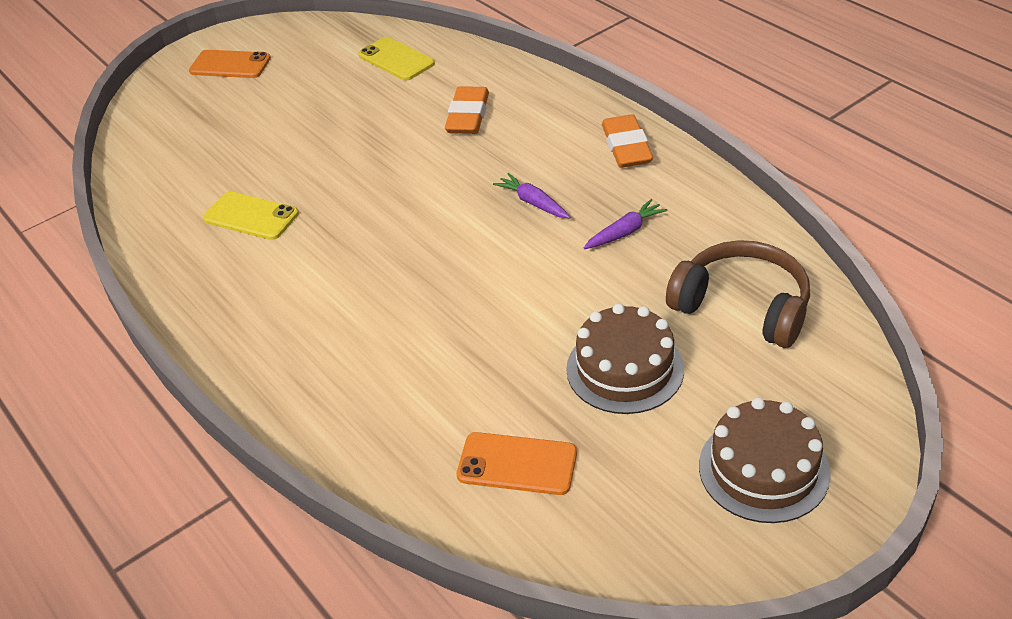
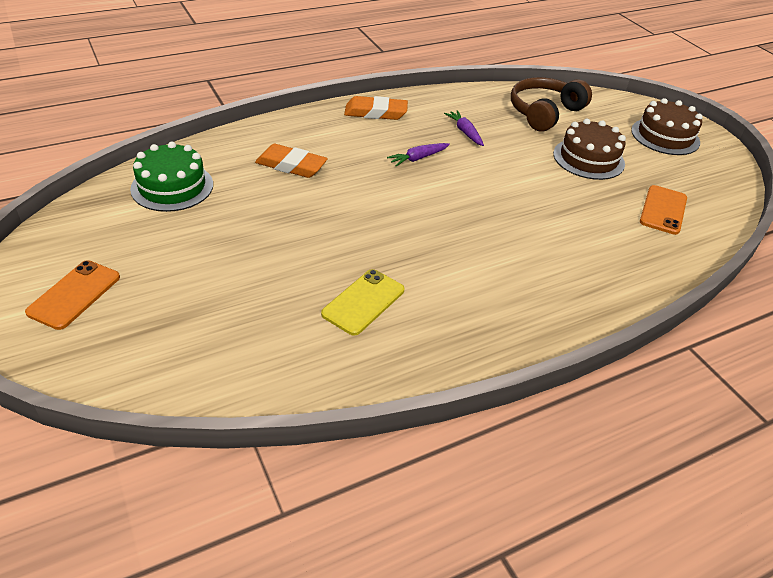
camera: 85 degrees left, 0 degrees up
(396, 59) = (172, 186): yellow phone -> green cake

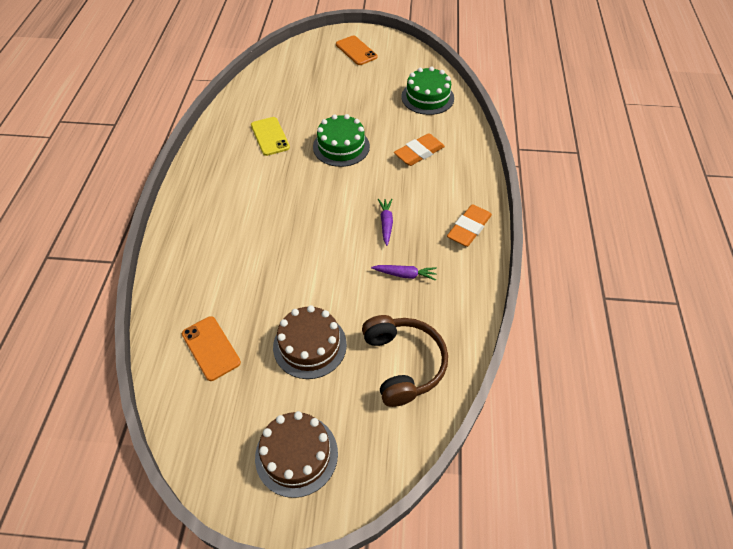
camera: 125 degrees right, 10 degrees up
(329, 227) = (341, 146): none -> green cake

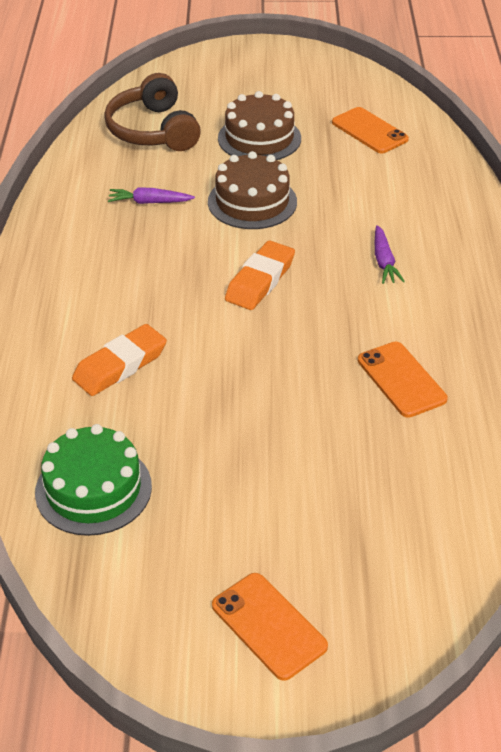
camera: 175 degrees right, 10 degrees down
(270, 136) = (401, 380): yellow phone -> orange phone
(296, 455) = (254, 74): brown cake -> brown cake (252, 202)
(341, 146) = (263, 368): green cake -> none
(386, 224) = (176, 256): purple carrot -> purple carrot (384, 261)
(469, 228) = (53, 257): orange eraser -> orange eraser (260, 280)

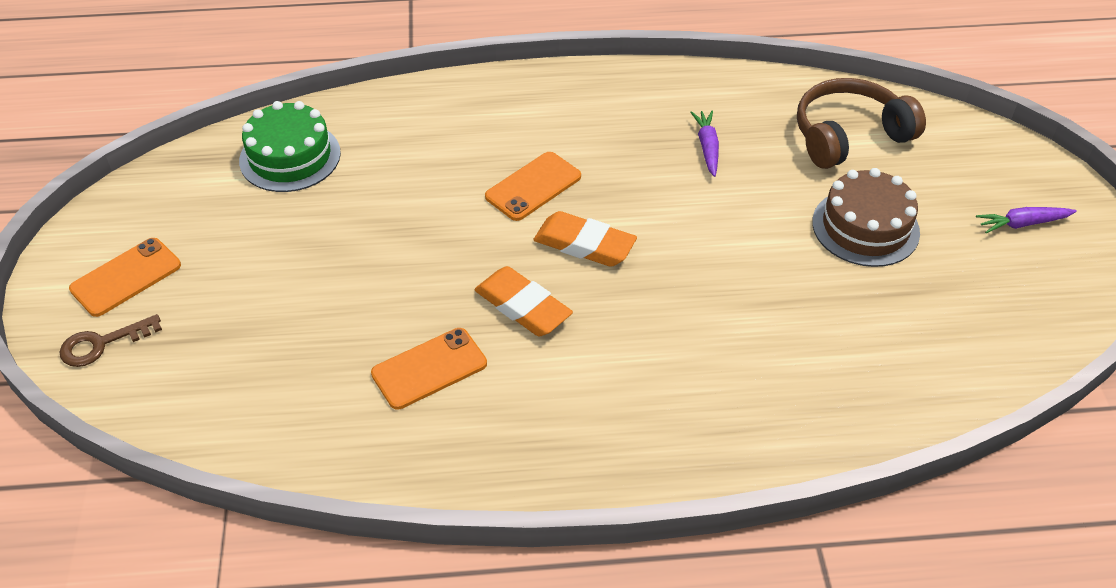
camera: 85 degrees right, 5 degrees up
(120, 365) = (444, 155): orange eraser -> orange eraser (523, 307)
(252, 202) = (729, 229): brown cake -> none
(368, 635) = (102, 344): none -> brown key
(369, 131) = (923, 336): orange phone -> orange phone (533, 187)
(384, 261) = (636, 352): purple carrot -> purple carrot (1022, 224)

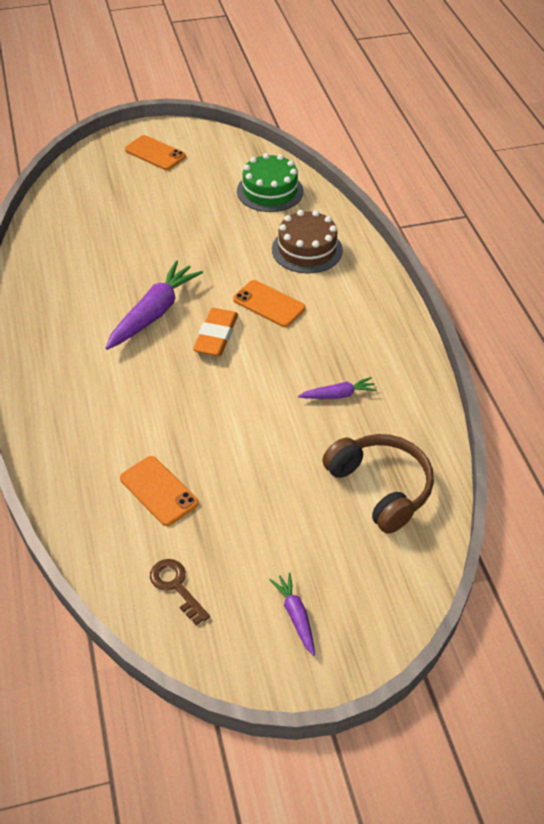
camera: 80 degrees right, 0 degrees up
(102, 344) = (105, 157): brown key -> brown key (176, 587)
(429, 368) = (98, 280): orange phone -> orange phone (159, 491)
(523, 307) = (154, 313): orange eraser -> purple carrot
(865, 227) = (267, 499): brown cake -> brown cake (307, 249)

